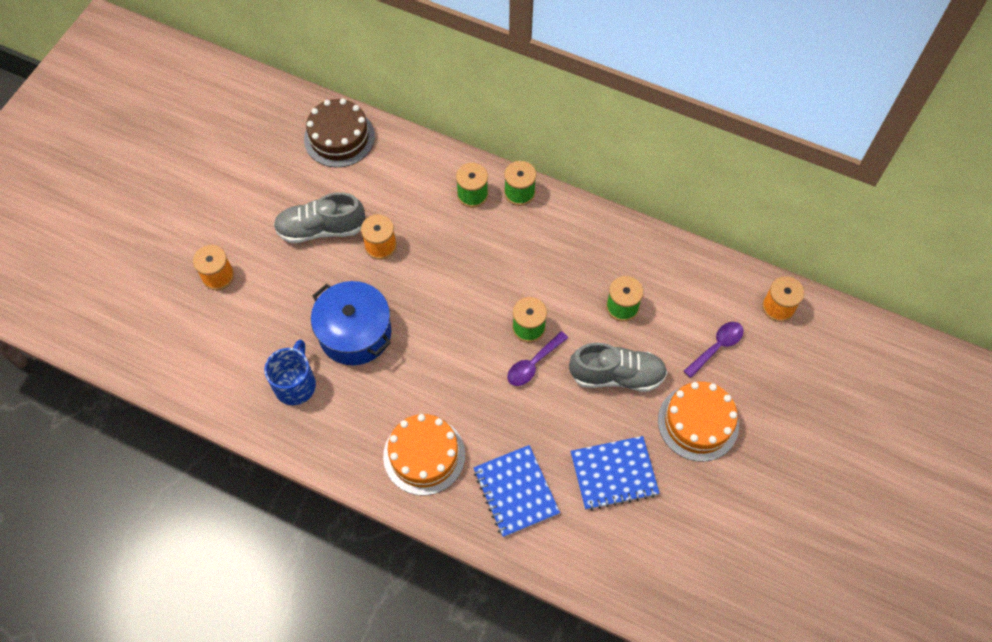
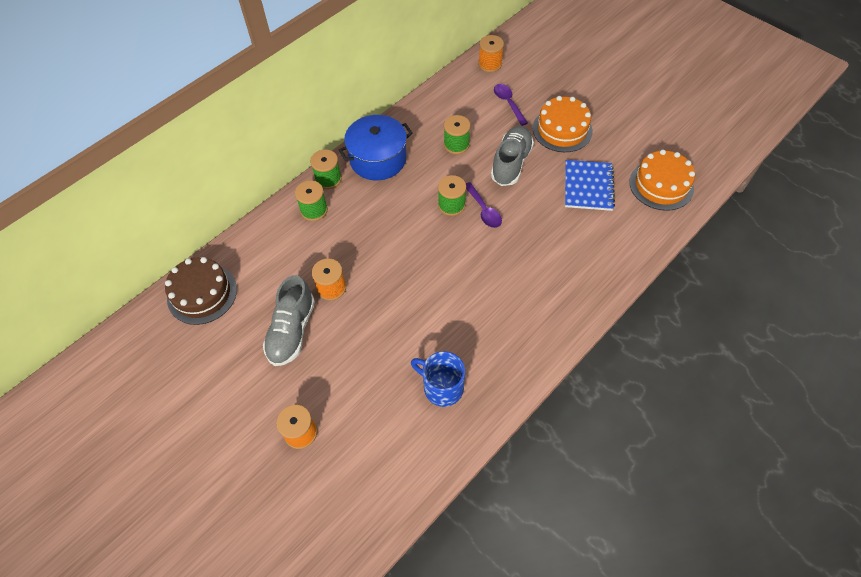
camera: 70 degrees left, 5 degrees down
(355, 333) = (409, 327): blue pot -> blue pot (378, 159)
(424, 455) = (539, 303): orange cake -> orange cake (661, 185)
(516, 491) = (587, 249): blue notebook -> none

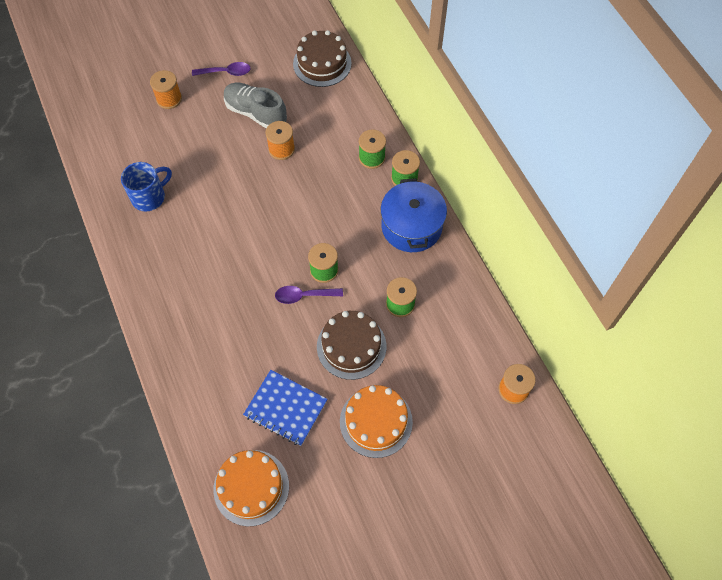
camera: 110 degrees right, 5 degrees up
(508, 103) = (440, 382): purple spoon -> purple spoon (226, 72)
(511, 163) = (351, 346): grey shoe -> brown cake

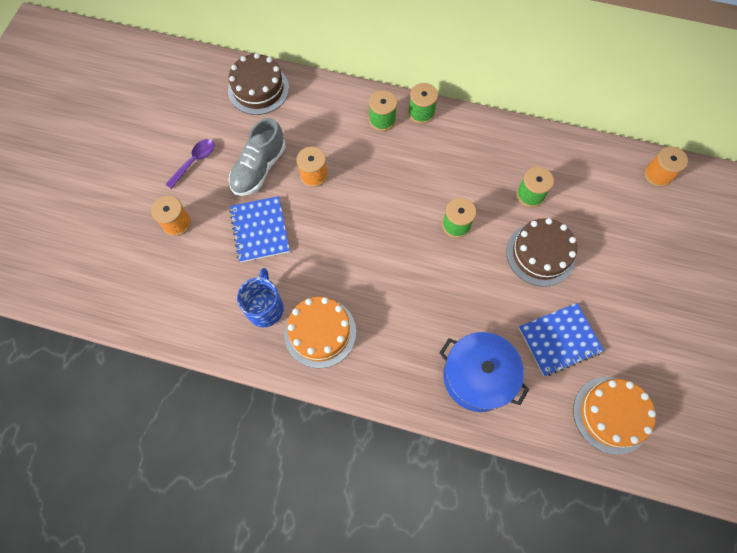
camera: 50 degrees left, 5 degrees up
(207, 150) = (260, 230): none -> blue notebook
(256, 113) = (259, 168): grey shoe -> grey shoe turned 45 degrees counterclockwise
(304, 296) = (467, 256): purple spoon -> none
(376, 421) = (618, 283): orange cake -> orange cake (320, 332)
(411, 226) = (469, 139): blue pot -> blue pot (477, 376)

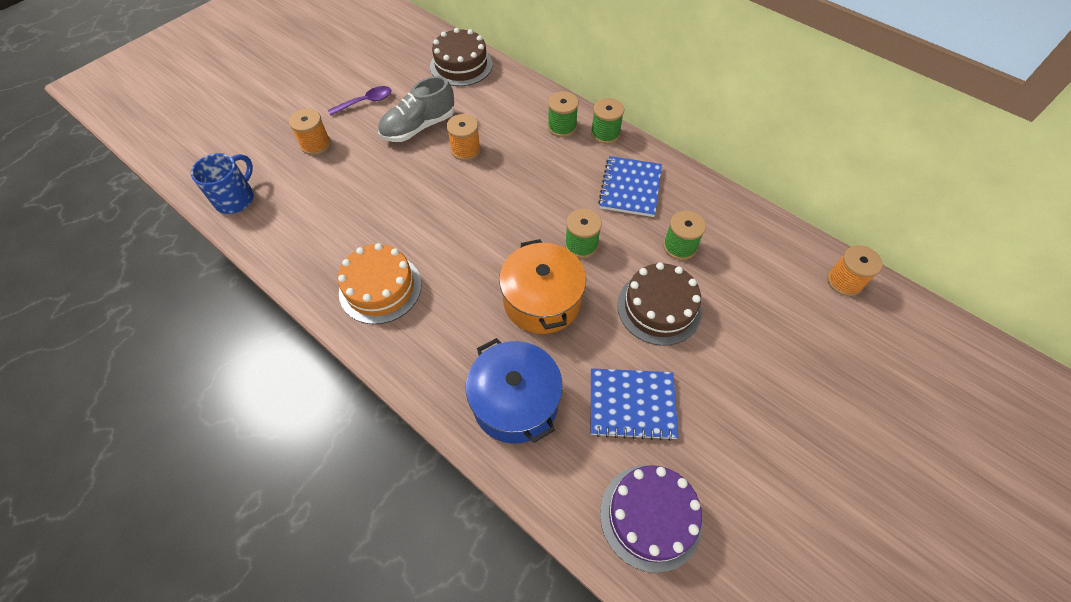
camera: 25 degrees right, 10 degrees down
(260, 230) = (385, 177): blue notebook -> blue notebook (630, 188)
(265, 307) = (344, 244): blue mug -> blue mug (236, 198)
(452, 286) = (542, 300): none -> orange pot
(611, 414) = (650, 516): orange cake -> purple cake

